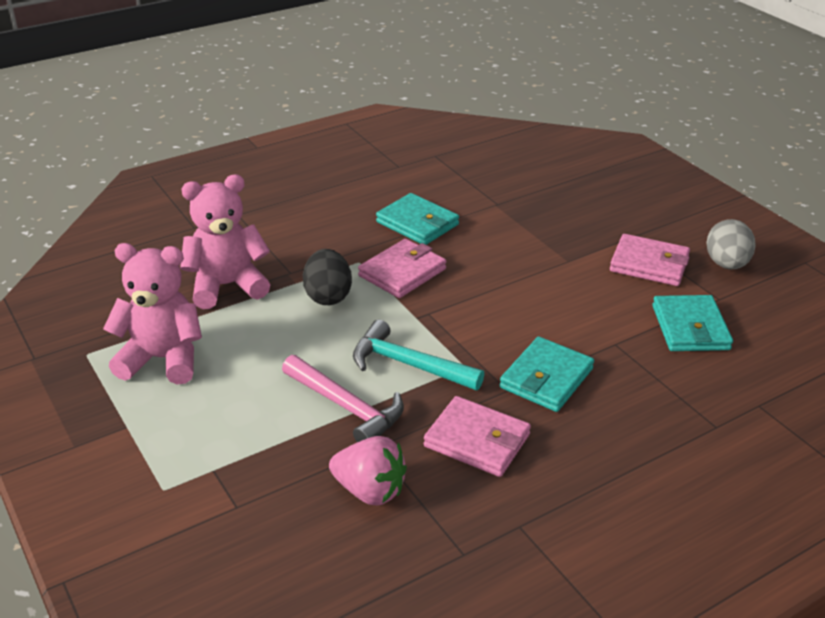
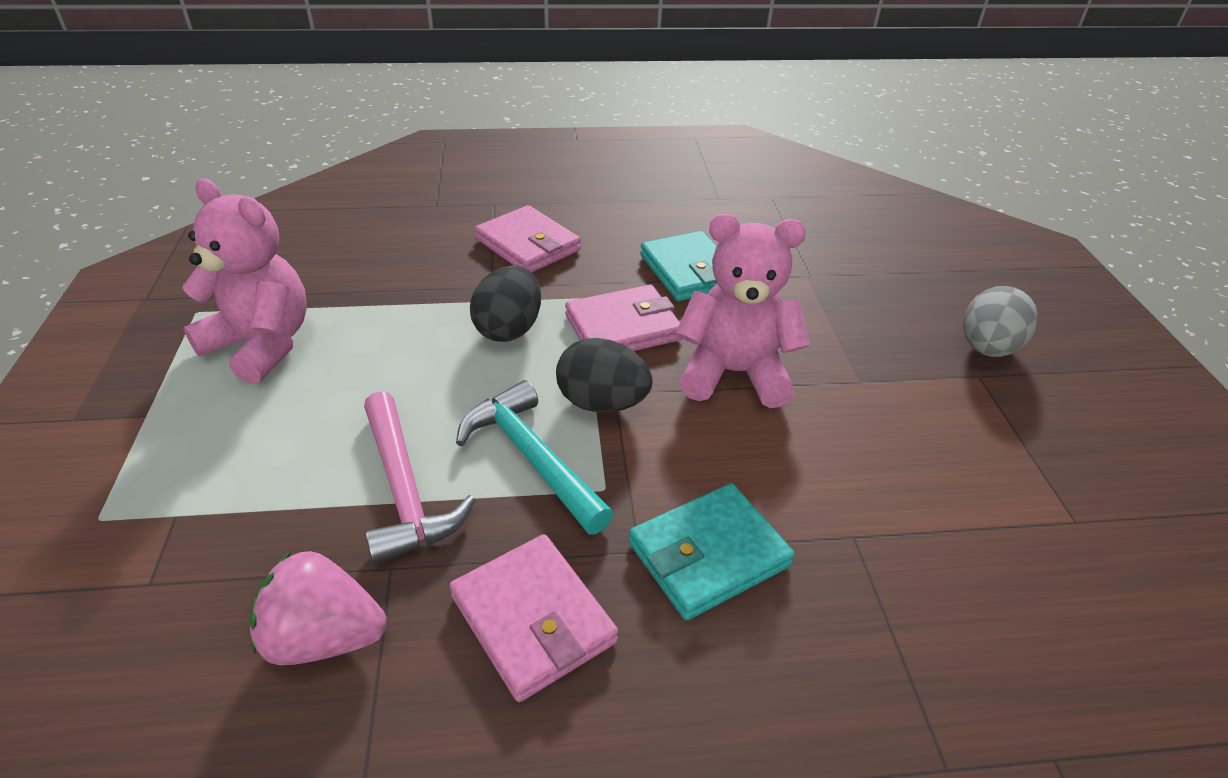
camera: 25 degrees right, 5 degrees up
(227, 286) = (409, 280): pink teddy bear -> pink teddy bear (734, 373)
(369, 490) = (324, 637): pink strawberry -> pink strawberry turned 135 degrees clockwise
(425, 321) = (602, 403): none -> black egg
(649, 264) = (984, 426): pink wallet -> pink wallet (528, 245)
(690, 328) = (997, 555): turquoise wallet -> none
(726, 264) = (1117, 467): grey egg -> grey egg (987, 348)

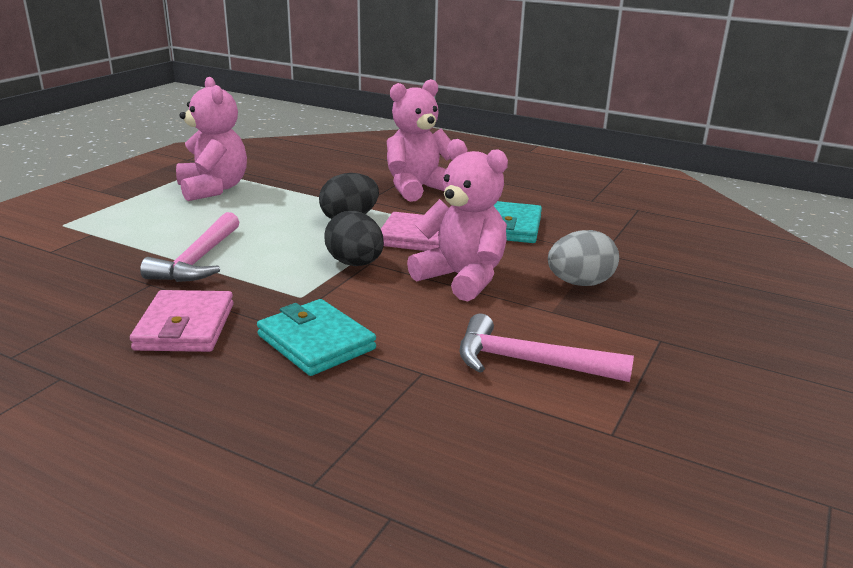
camera: 35 degrees right, 15 degrees down
(324, 637) = (88, 294): pink strawberry -> none
(528, 245) = (418, 189): pink wallet -> pink teddy bear
(532, 458) = (280, 271): turquoise hammer -> none
(708, 554) = (316, 342): turquoise wallet -> turquoise wallet turned 45 degrees clockwise
(923, 466) = (529, 362): none -> pink hammer
(987, 348) = (693, 329): grey egg -> grey egg (580, 283)

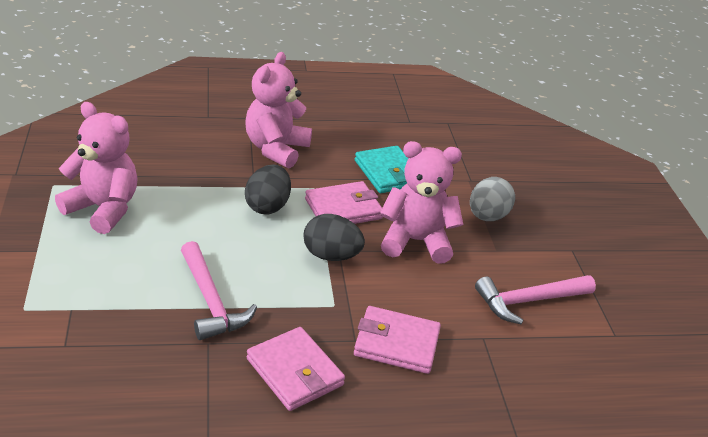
camera: 40 degrees left, 10 degrees up
(316, 342) = (396, 343): turquoise wallet -> pink wallet

